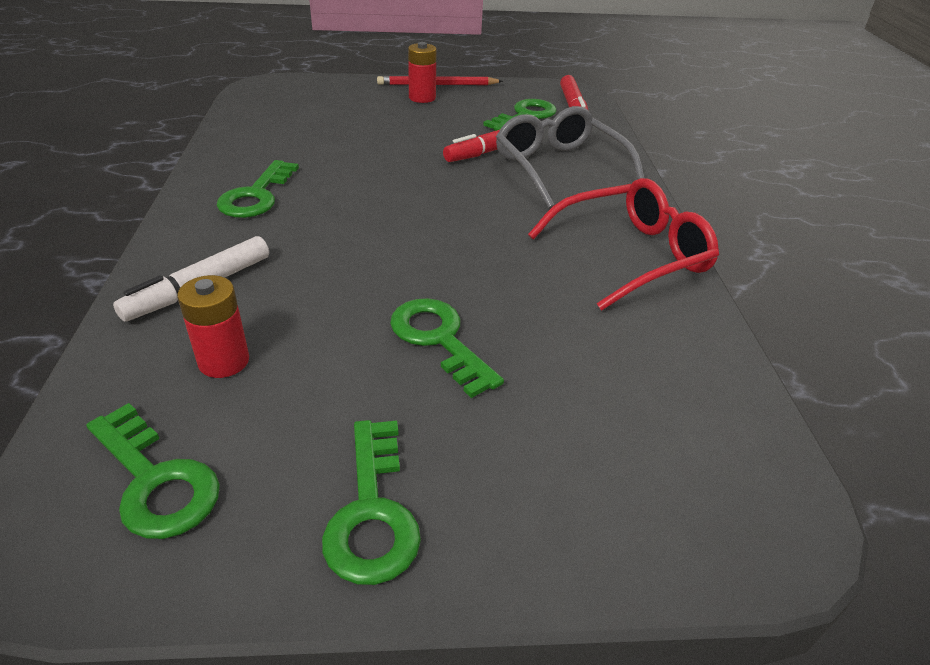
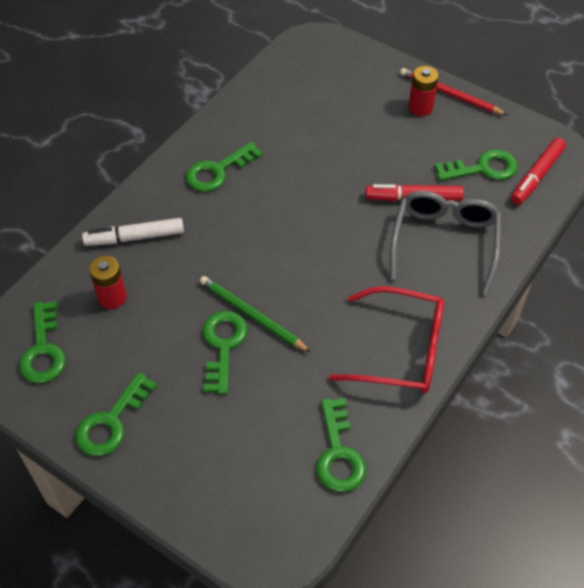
camera: 40 degrees right, 15 degrees up
(440, 296) = (252, 315): none -> green pencil
(699, 373) = (338, 453): none -> green key

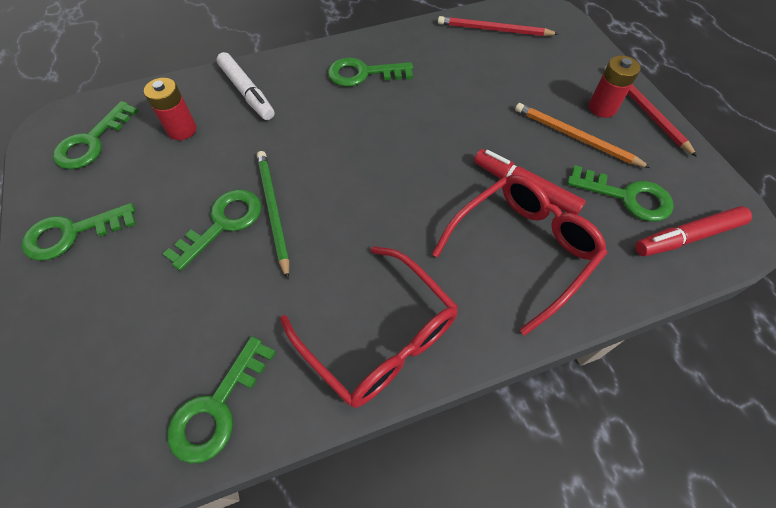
camera: 35 degrees right, 5 degrees up
(135, 237) = (247, 92): white marker -> white marker turned 150 degrees counterclockwise
(290, 78) = (493, 30): none -> red pencil
(419, 141) = (575, 137): none -> orange pencil
(444, 242) = (522, 249): grey glasses -> red glasses

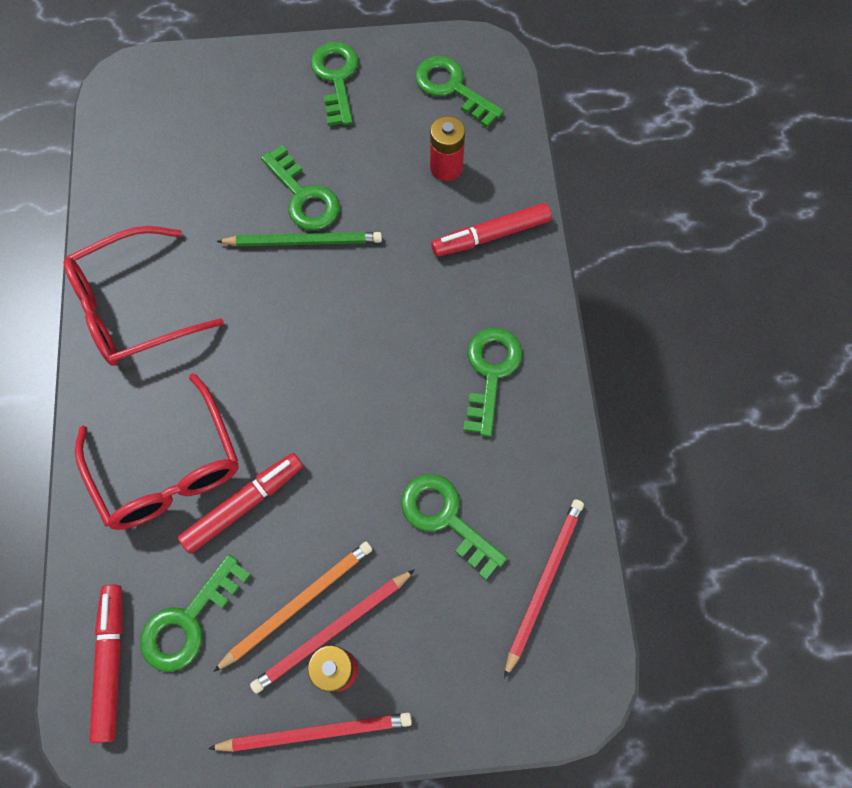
camera: 105 degrees right, 10 degrees up
(217, 408) = (126, 179): green key -> green key (445, 518)
(247, 92) = (491, 235): white marker -> red marker
(581, 116) = (332, 631): none -> red pencil

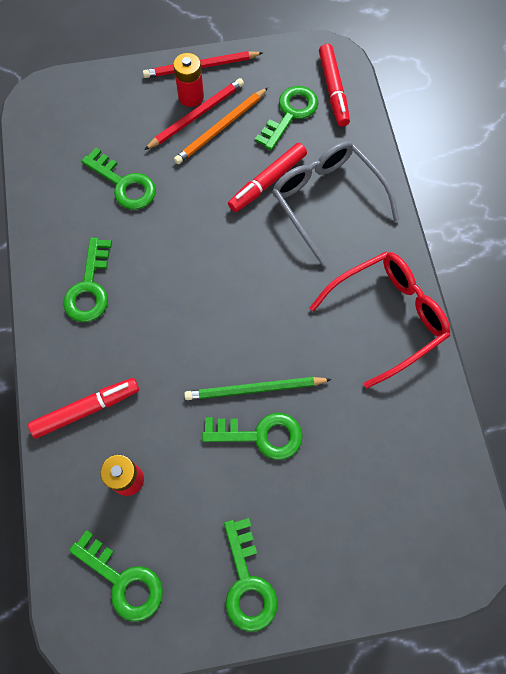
camera: 175 degrees right, 0 degrees up
(168, 468) = (327, 200): red glasses -> grey glasses
(304, 196) = (261, 435): green key -> green key turned 135 degrees clockwise
(544, 582) = (57, 152): red pencil -> none

